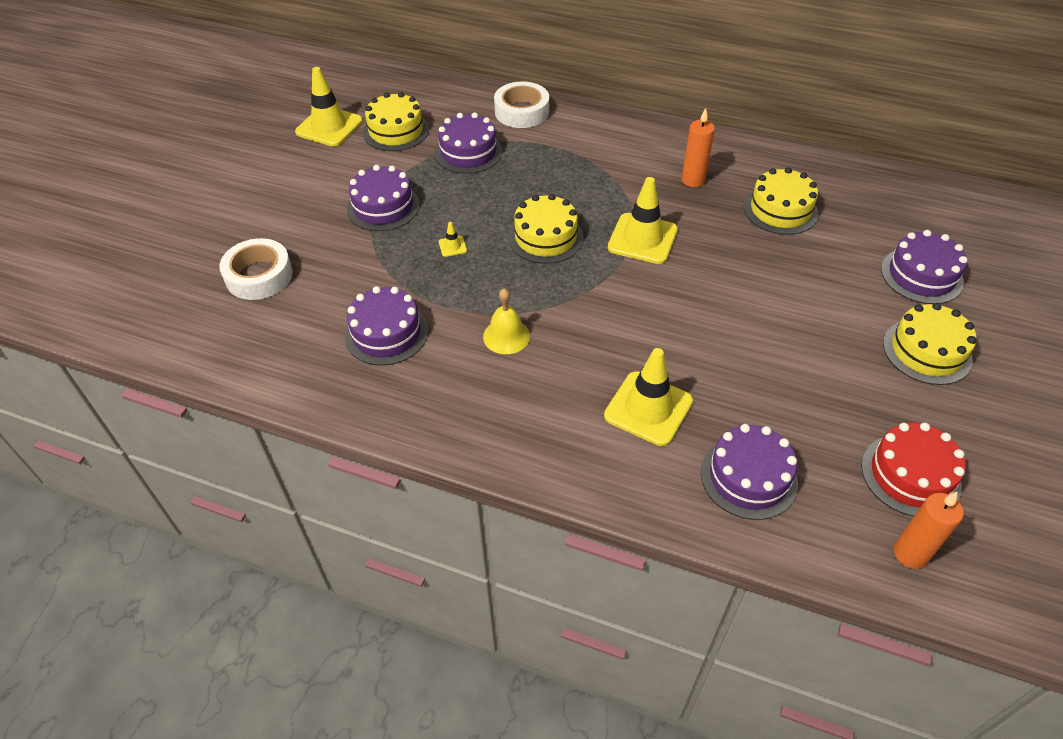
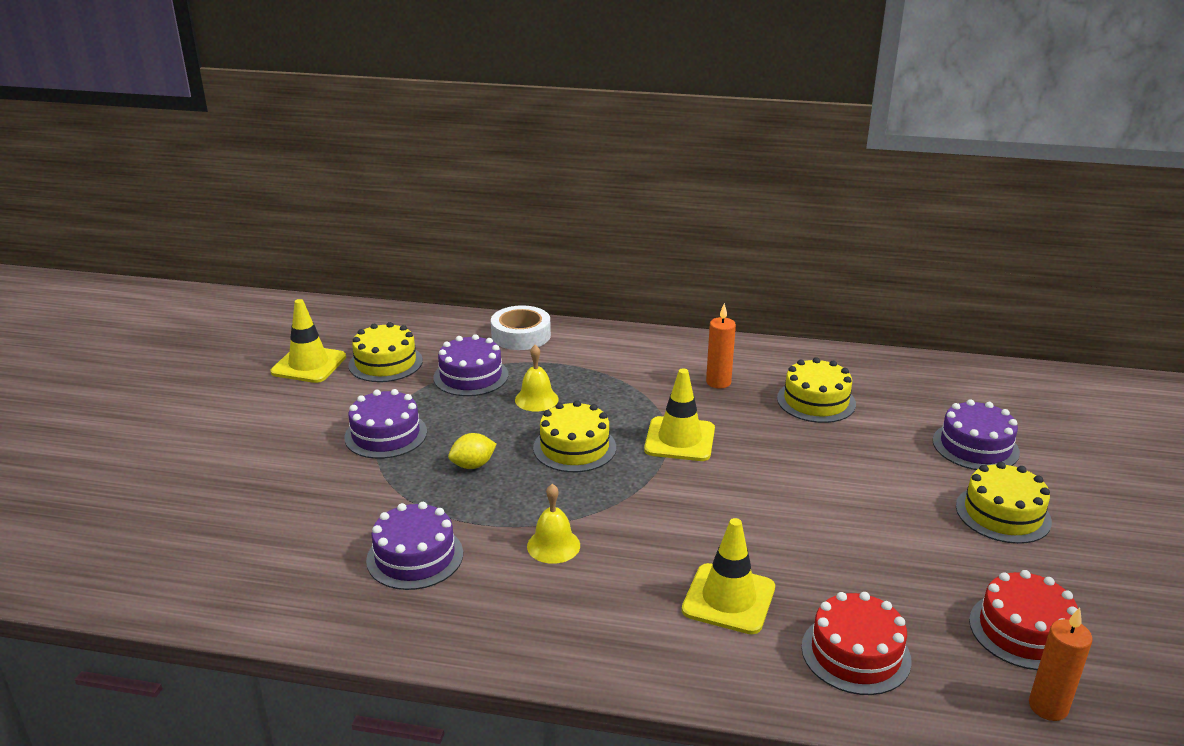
camera: 10 degrees left, 20 degrees down
(259, 276) = (252, 514): white tape -> none
(452, 246) = (473, 465): yellow traffic cone -> yellow lemon
(522, 183) = (536, 399): none -> yellow bell
(748, 477) = (855, 653): purple cake -> red cake

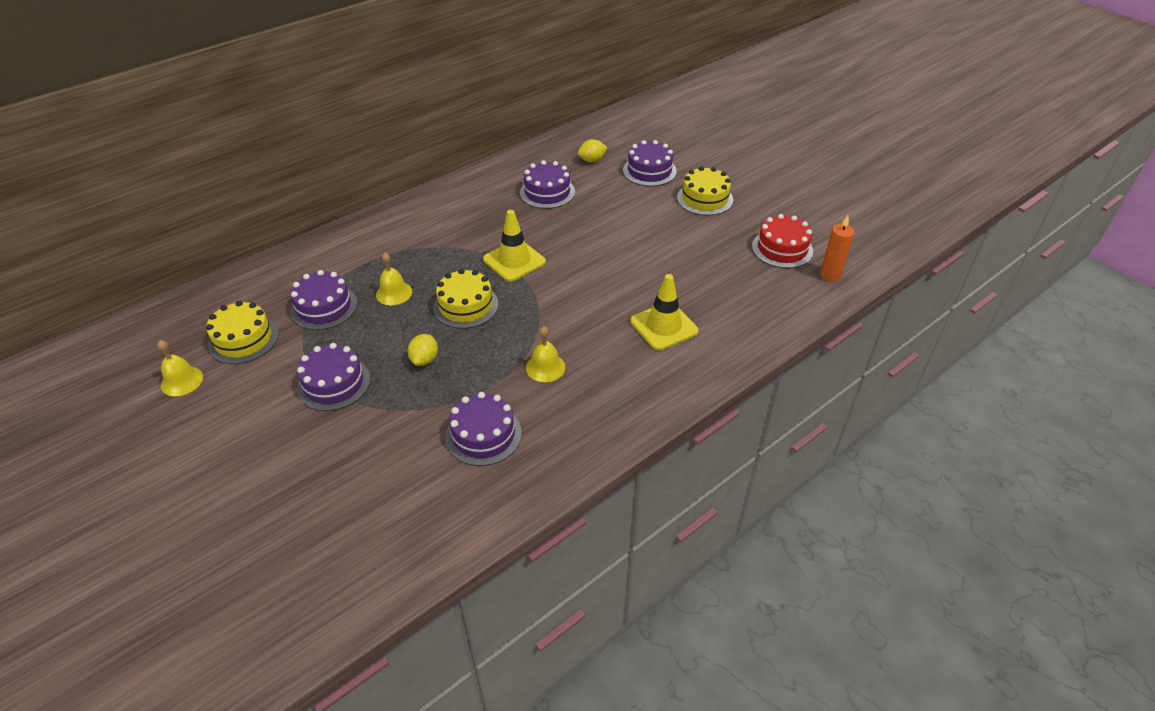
camera: 50 degrees left, 15 degrees up
(309, 365) = (182, 381): yellow traffic cone -> yellow bell
(521, 335) = (310, 258): white tape -> none
(718, 382) = (482, 213): orange candle -> none
(816, 401) = (547, 192): yellow cake -> purple cake
(855, 653) = (744, 309): red cake -> none
(919, 399) = (592, 160): none -> yellow lemon

